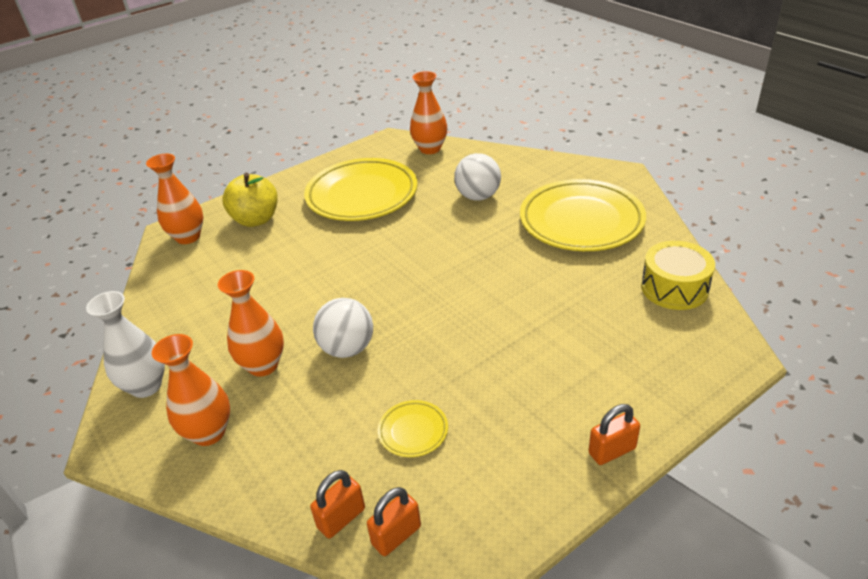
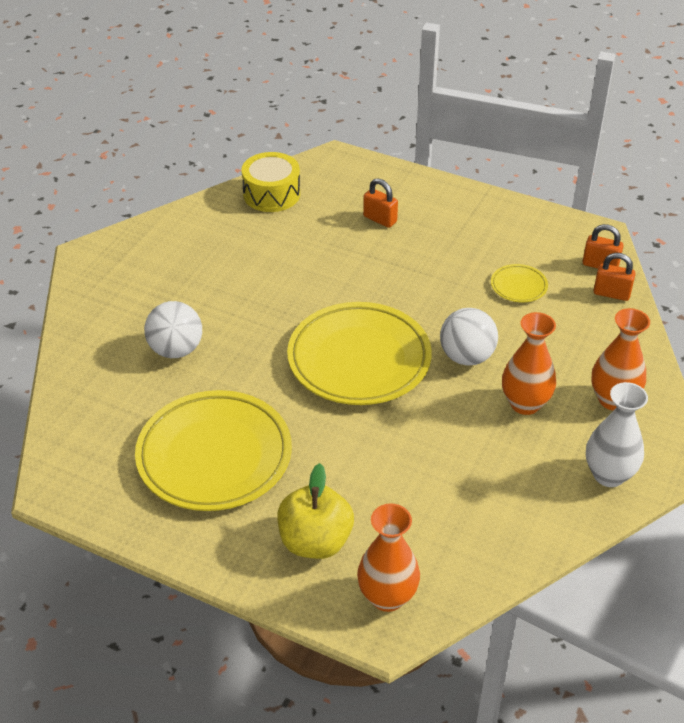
camera: 120 degrees left, 5 degrees up
(430, 149) = (72, 433): orange vase -> none
(581, 221) = (193, 263): yellow plate -> yellow plate (359, 359)
(612, 451) = (463, 195): orange padlock -> orange padlock (380, 219)

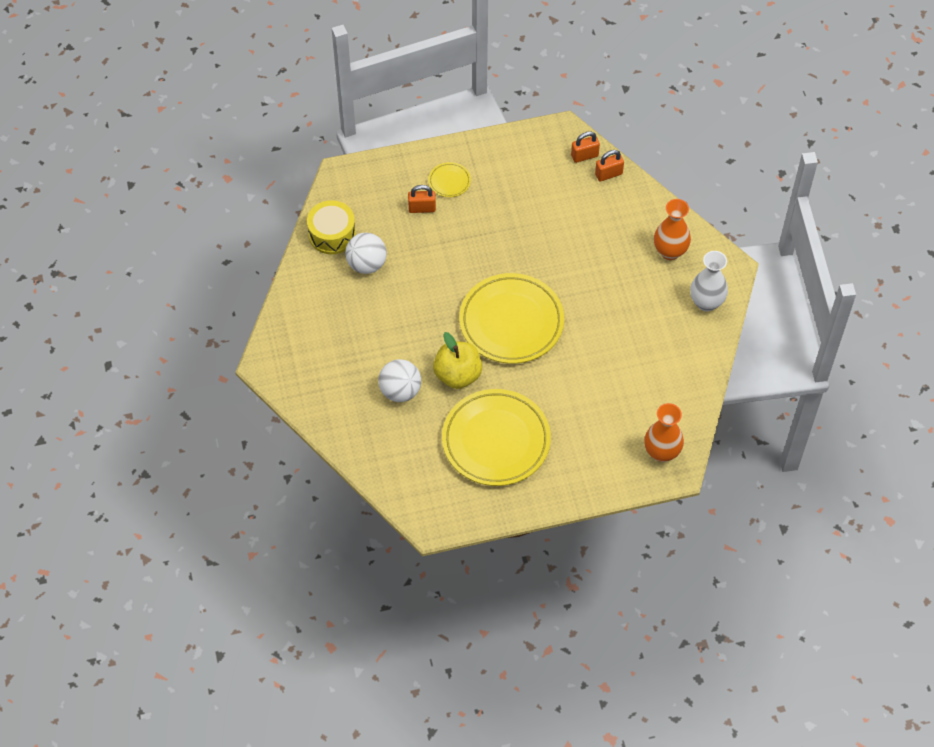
camera: 40 degrees left, 15 degrees up
(315, 541) = (598, 449): yellow apple -> yellow apple (457, 375)
(466, 357) = (568, 277): white ball -> white ball (366, 264)
(518, 286) = (552, 205): yellow plate -> yellow plate (449, 181)
(525, 404) = (627, 287): orange vase -> none

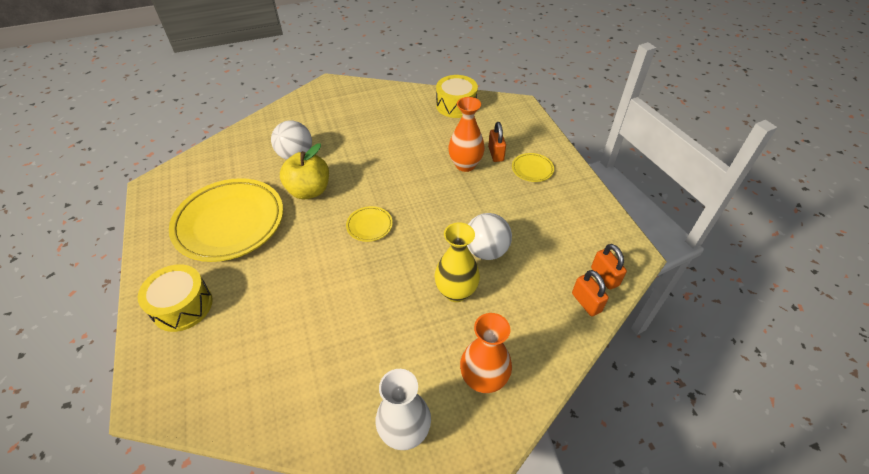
camera: 85 degrees right, 10 degrees down
(366, 264) = (428, 126): white ball -> white ball (486, 251)
(511, 322) = (369, 226): yellow plate -> yellow plate, size x0.42
(591, 260) = (456, 292): none -> yellow vase
(591, 463) = (182, 306): none -> yellow drum
(661, 452) = (177, 381): orange vase -> orange vase (465, 165)

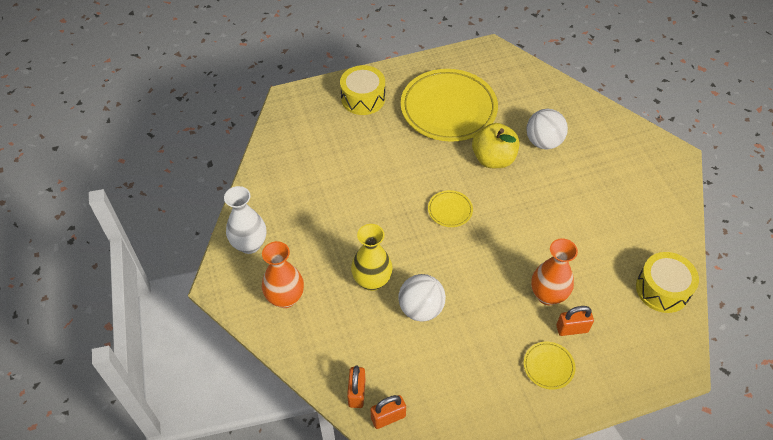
camera: 90 degrees right, 5 degrees up
(586, 302) = (357, 393): orange padlock -> orange padlock turned 60 degrees counterclockwise

